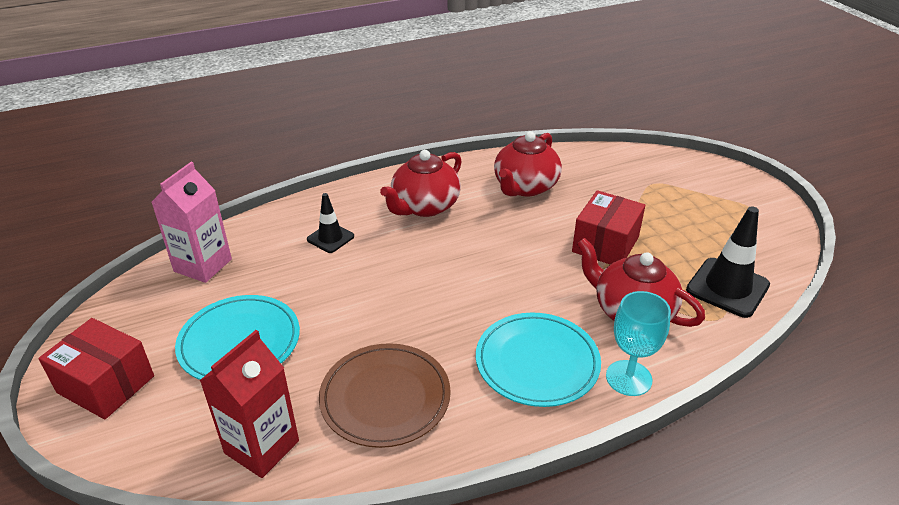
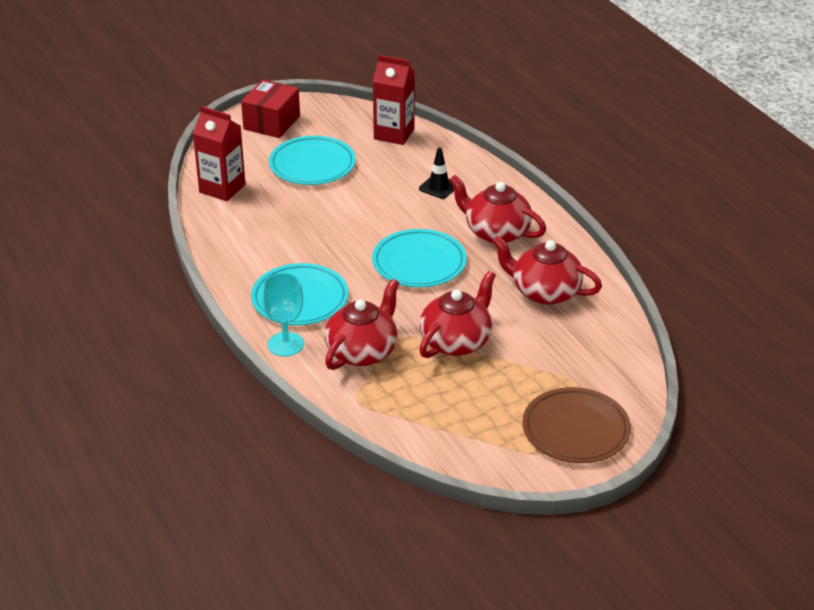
camera: 85 degrees right, 0 degrees up
(203, 265) = (394, 134): pink carton -> red carton
(385, 398) = (263, 231): brown plate -> brown plate (575, 429)
(471, 261) = (419, 262): none -> turquoise plate
(605, 244) = (456, 341): red box -> red teapot
(727, 287) = (402, 414): black traffic cone -> none

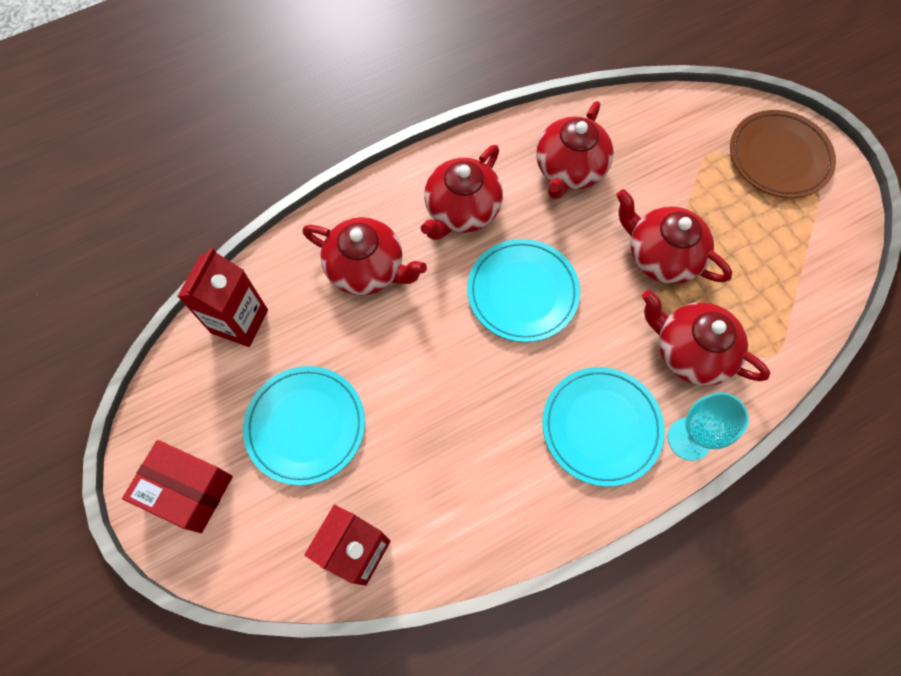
camera: 90 degrees left, 30 degrees up
(438, 187) = (367, 269): black traffic cone -> red teapot

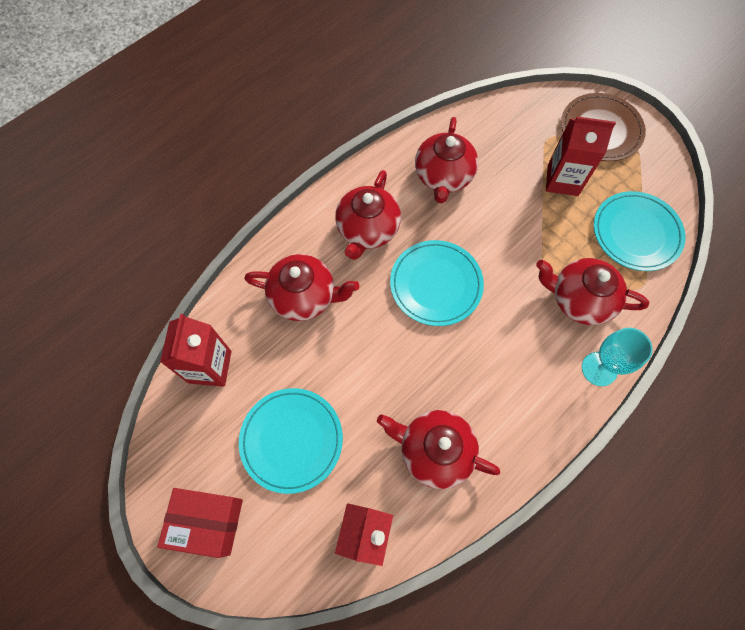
camera: 15 degrees left, 0 degrees up
(601, 427) = (529, 377): turquoise plate -> turquoise plate (636, 233)
(661, 256) = (535, 229): red teapot -> red teapot (434, 451)
(713, 206) = (562, 180): none -> red carton

